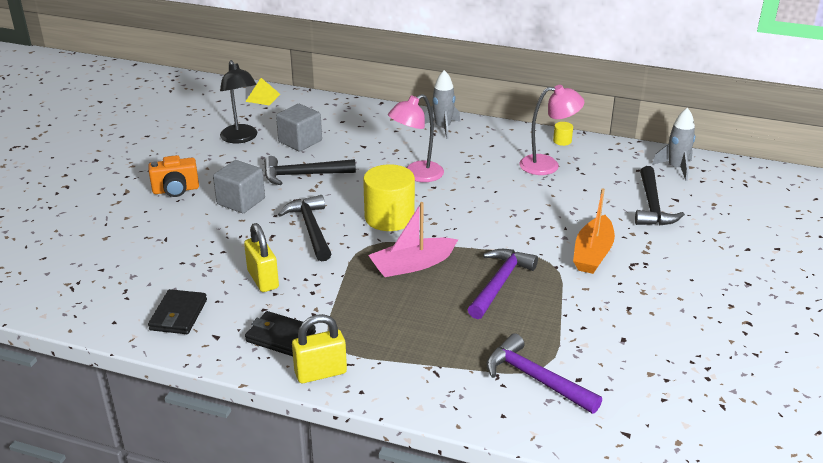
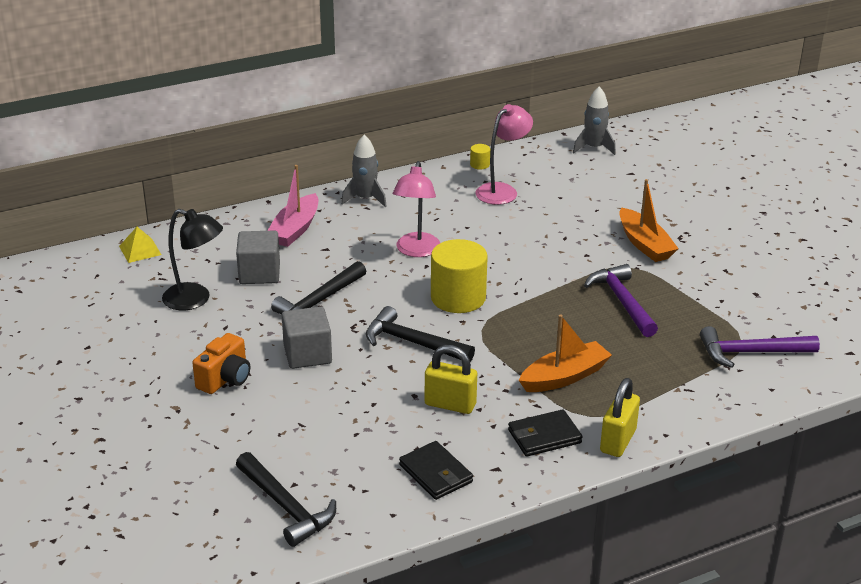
camera: 45 degrees left, 0 degrees up
(364, 308) = (564, 377): none -> orange boat
(412, 265) = (540, 324): pink boat -> pink boat (295, 229)
(652, 206) = (624, 186): black hammer -> black hammer (286, 507)

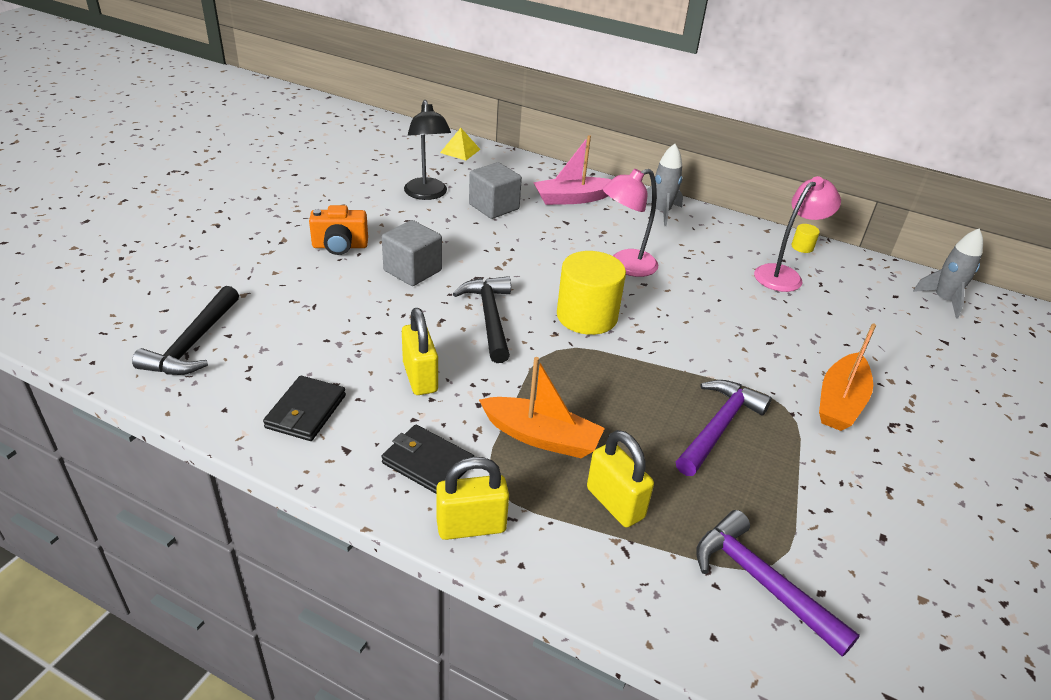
camera: 50 degrees right, 5 degrees up
(319, 302) = (490, 248): black hammer -> none
(502, 190) = (784, 275): pink lamp -> pink lamp turned 45 degrees counterclockwise
(648, 375) = (615, 503): none -> yellow padlock

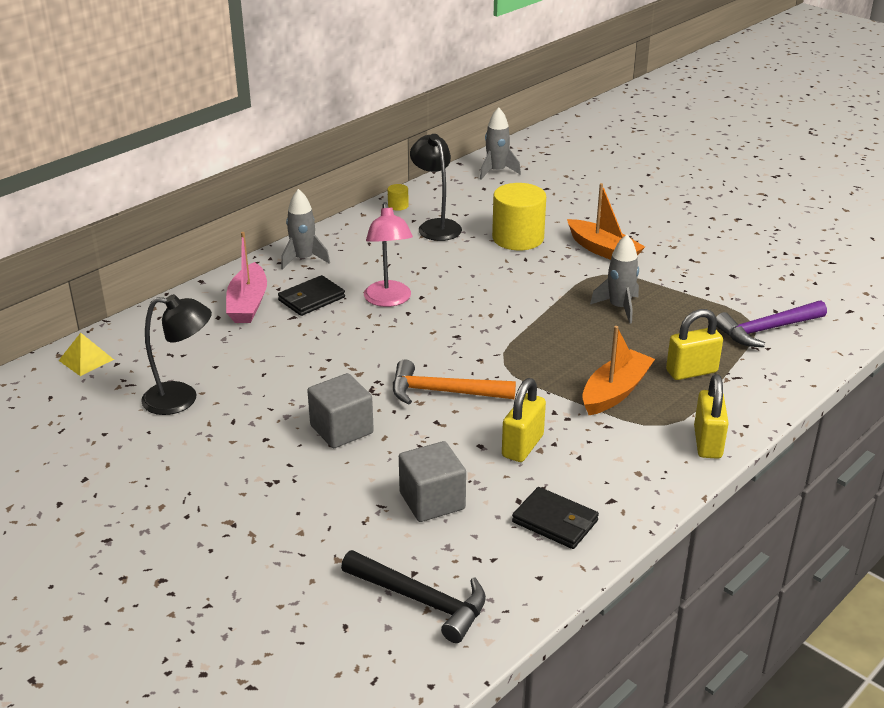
camera: 70 degrees left, 5 degrees down
(340, 246) = (267, 477): orange camera -> none
(420, 377) = (522, 446): yellow padlock -> yellow padlock turned 60 degrees counterclockwise
(428, 463) = (636, 455): black wallet -> black wallet (311, 299)
(489, 317) = (443, 392): black hammer -> orange hammer
(494, 207) = (237, 356): grey cube -> grey cube (432, 501)
(587, 316) = (460, 337): yellow cylinder -> yellow cylinder (518, 238)
(718, 426) = (619, 307): purple hammer -> grey rocket
(784, 275) = (436, 226): pink lamp -> black lamp

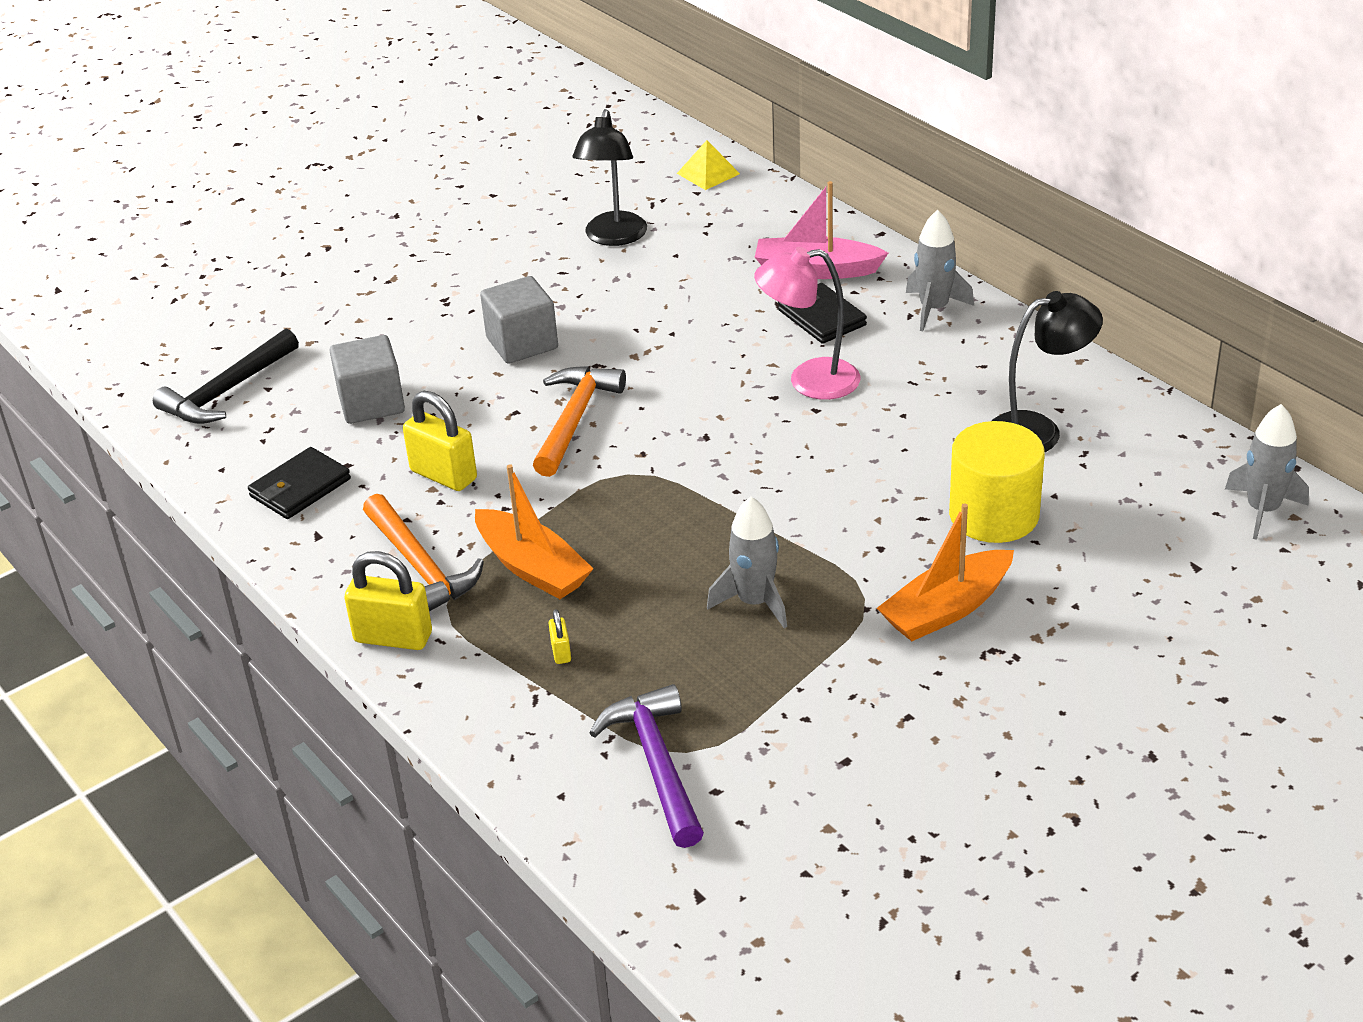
camera: 100 degrees right, 5 degrees up
(398, 206) = (1111, 394): yellow cylinder -> none
(631, 441) = (420, 567): none -> orange hammer
(691, 371) = (561, 652): yellow padlock -> yellow padlock, size x0.47

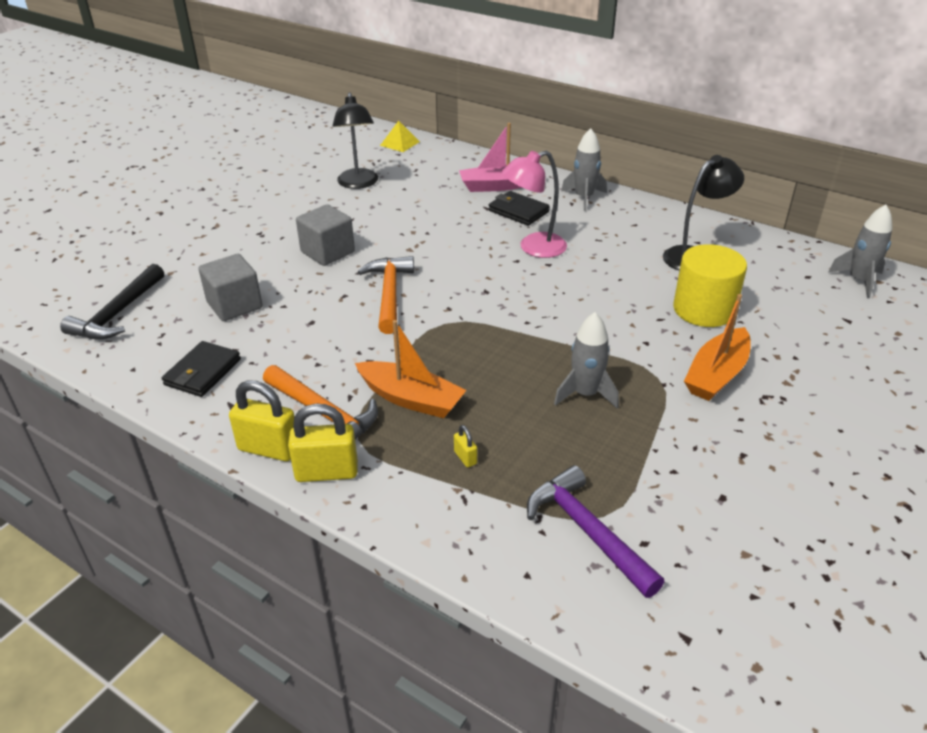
camera: 20 degrees left, 0 degrees up
(443, 475) = (311, 345): yellow padlock -> yellow padlock (269, 449)

